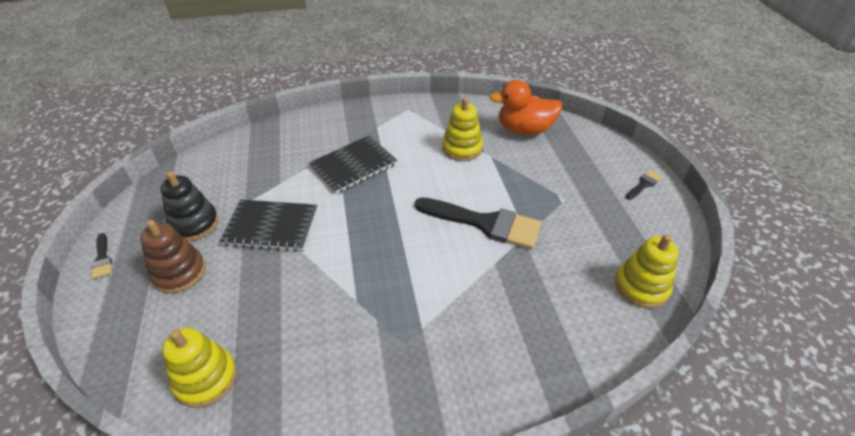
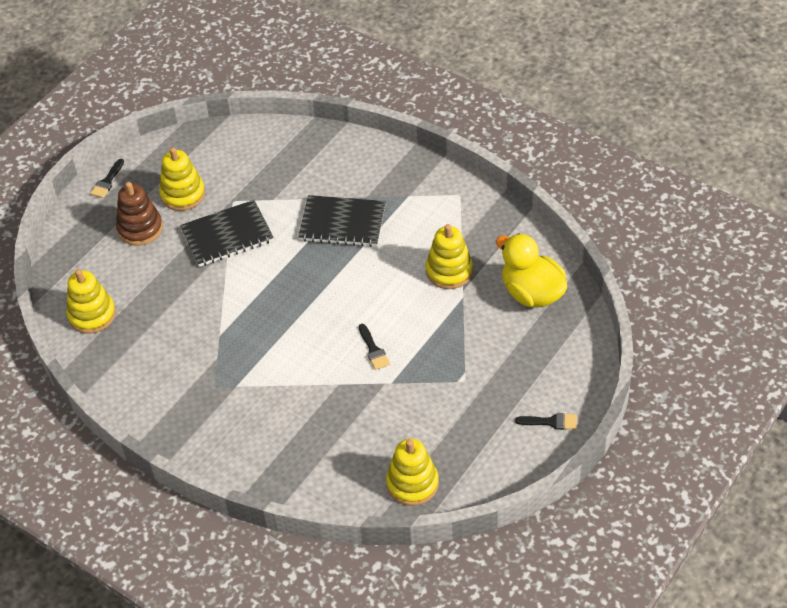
camera: 50 degrees right, 5 degrees up
(194, 224) = (183, 194): black stacking toy -> yellow stacking toy
(271, 227) = (227, 235): black notebook -> black notebook turned 75 degrees counterclockwise
(485, 223) = (373, 350): black brush -> black brush, size x0.44
(524, 129) = (532, 293): orange duck -> yellow duck

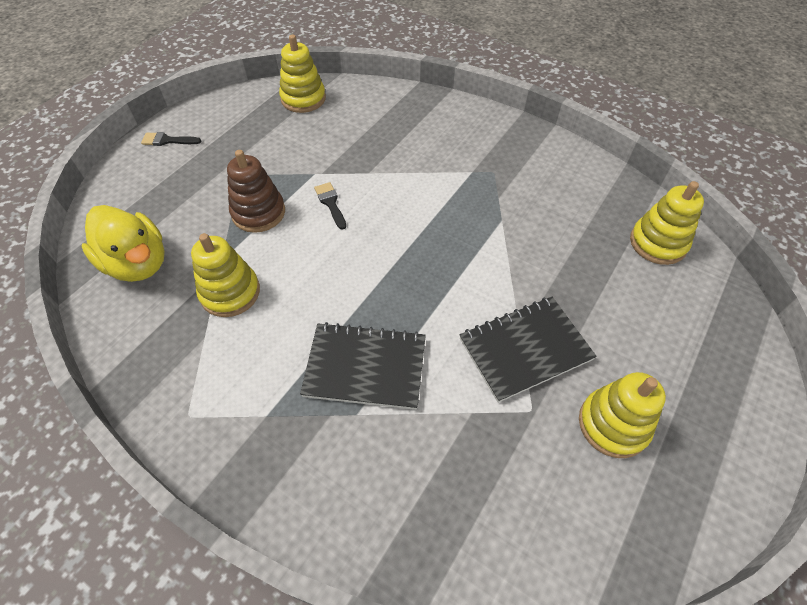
camera: 175 degrees right, 5 degrees up
(107, 181) = (746, 454): black brush -> none
(140, 228) = (653, 362): brown stacking toy -> brown stacking toy (258, 213)

